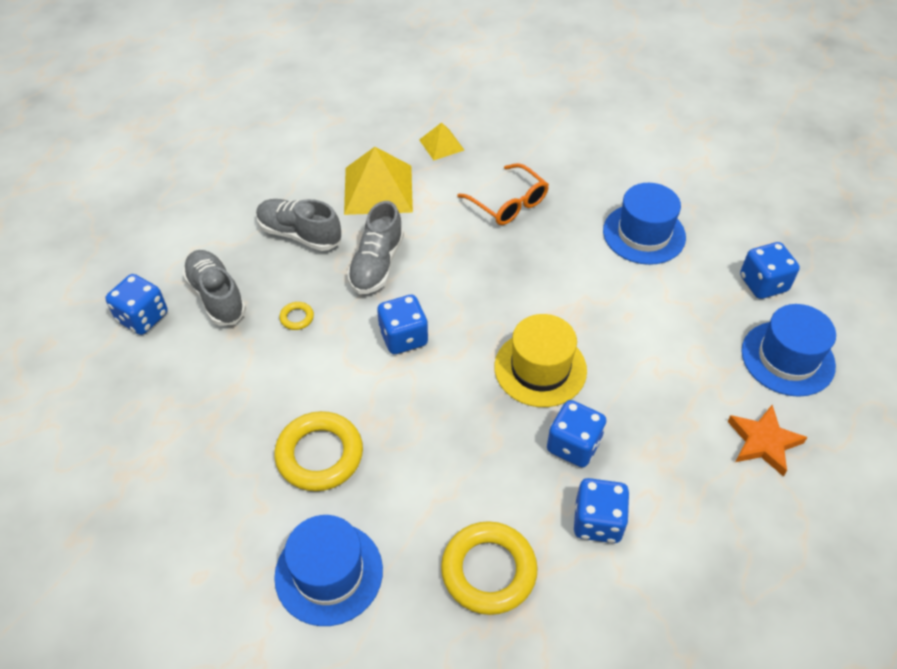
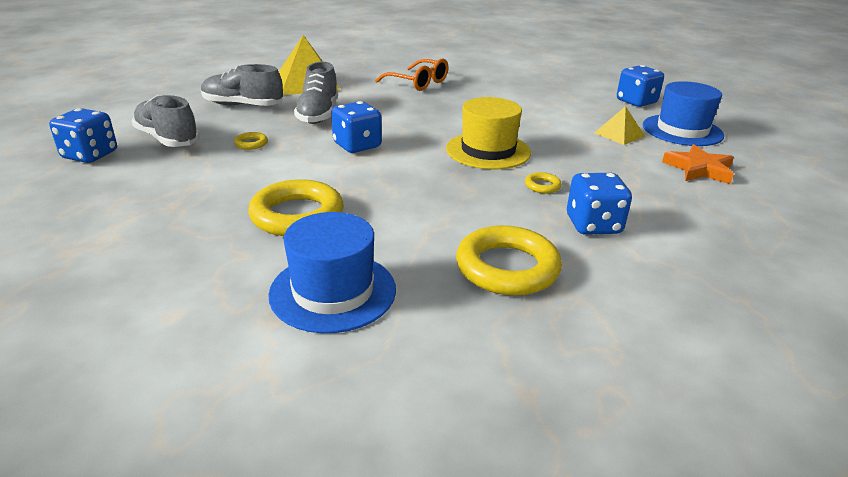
camera: 15 degrees left, 20 degrees down
(441, 145) = (352, 64): yellow pyramid -> yellow pyramid (619, 134)
(573, 445) = (542, 186): blue dice -> yellow ring
(644, 234) = (532, 88): blue hat -> none

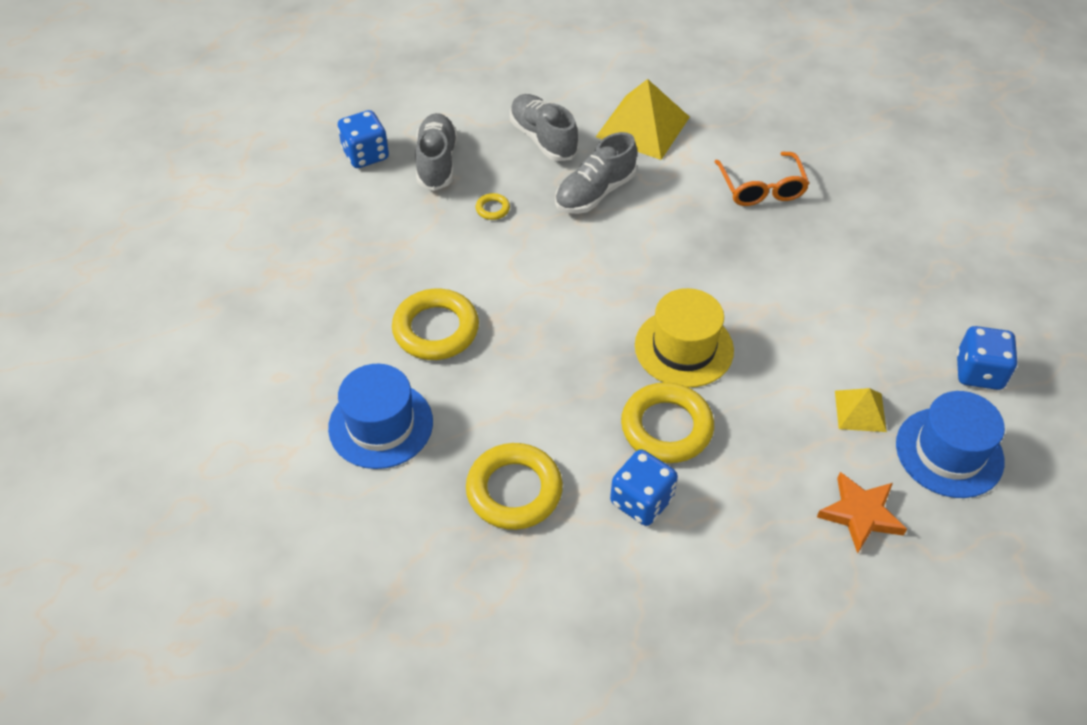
camera: 45 degrees right, 20 degrees up
(357, 145) = (575, 265): blue dice -> none
(542, 186) = (666, 427): yellow ring -> yellow ring, size x2.30

